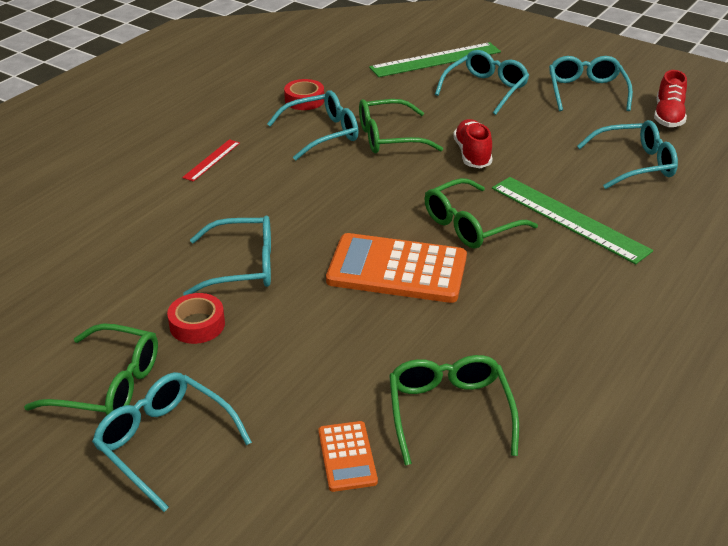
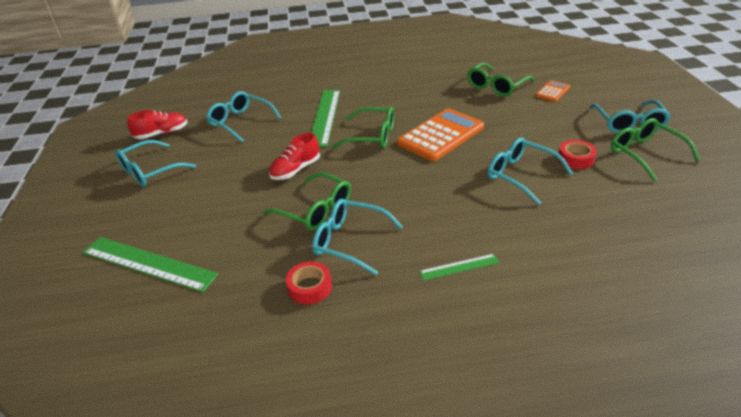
camera: 130 degrees left, 0 degrees up
(212, 160) = (459, 267): red ruler -> green ruler
(397, 269) = (441, 135): orange calculator -> orange calculator turned 105 degrees counterclockwise
(485, 89) = (187, 210): turquoise glasses -> none

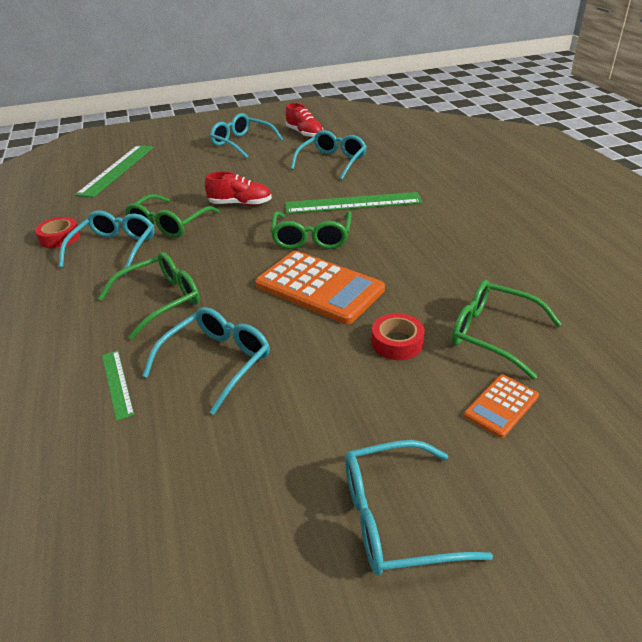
camera: 80 degrees right, 0 degrees up
(295, 170) = (240, 204): red shoe -> red shoe turned 150 degrees clockwise
(459, 267) = (51, 316): green ruler -> green ruler (117, 383)
(552, 91) = (501, 406): orange calculator -> orange calculator turned 105 degrees clockwise
(575, 159) = (259, 424): red tape -> red tape (397, 342)
(645, 154) = (276, 528): green glasses -> green glasses (161, 300)

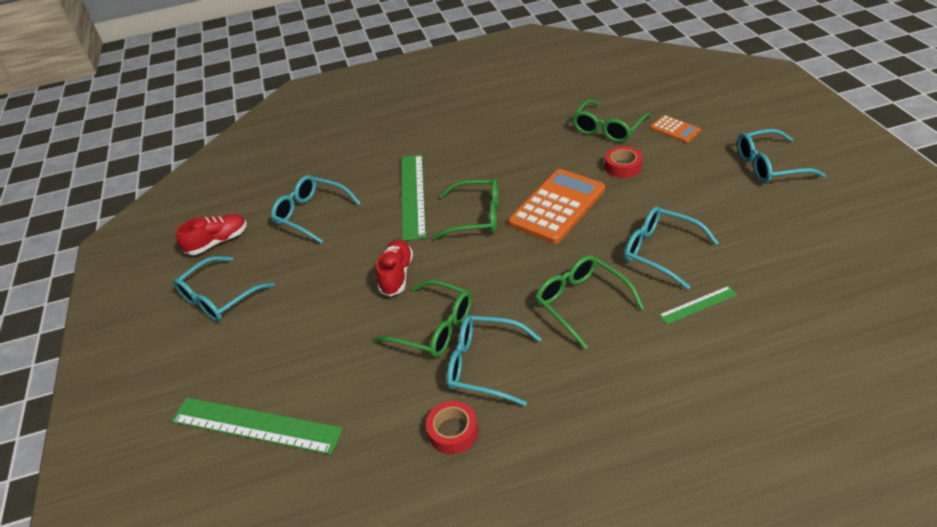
camera: 85 degrees left, 5 degrees up
(395, 518) = (769, 165): turquoise glasses -> turquoise glasses turned 90 degrees clockwise

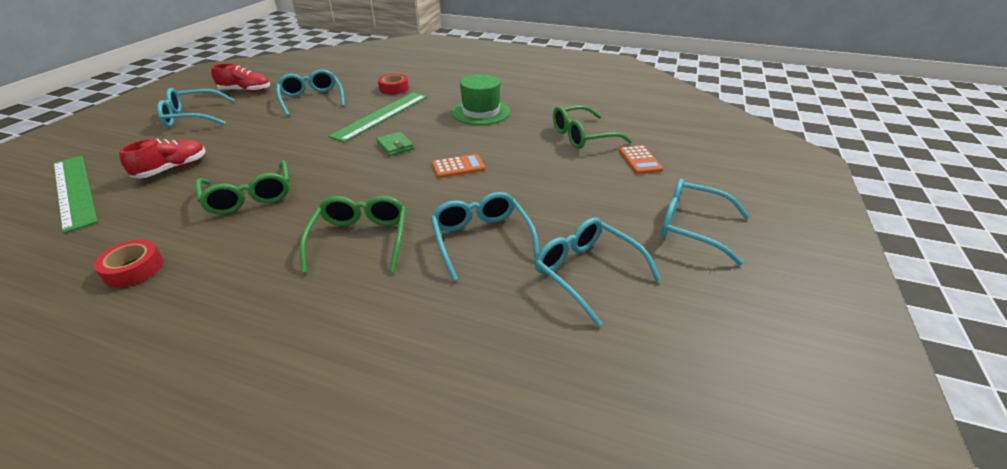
camera: 30 degrees right, 5 degrees down
(396, 275) = (290, 154): red shoe -> red shoe (172, 169)
(476, 217) = (395, 146): green glasses -> green wallet
(484, 365) = (229, 239): turquoise glasses -> turquoise glasses (586, 272)
(495, 146) = (481, 112): none -> green hat
(557, 206) = (458, 167): orange calculator -> orange calculator, size x0.50
(623, 167) = (552, 165): red tape -> red tape (394, 88)
(698, 305) = (442, 299): green ruler -> none

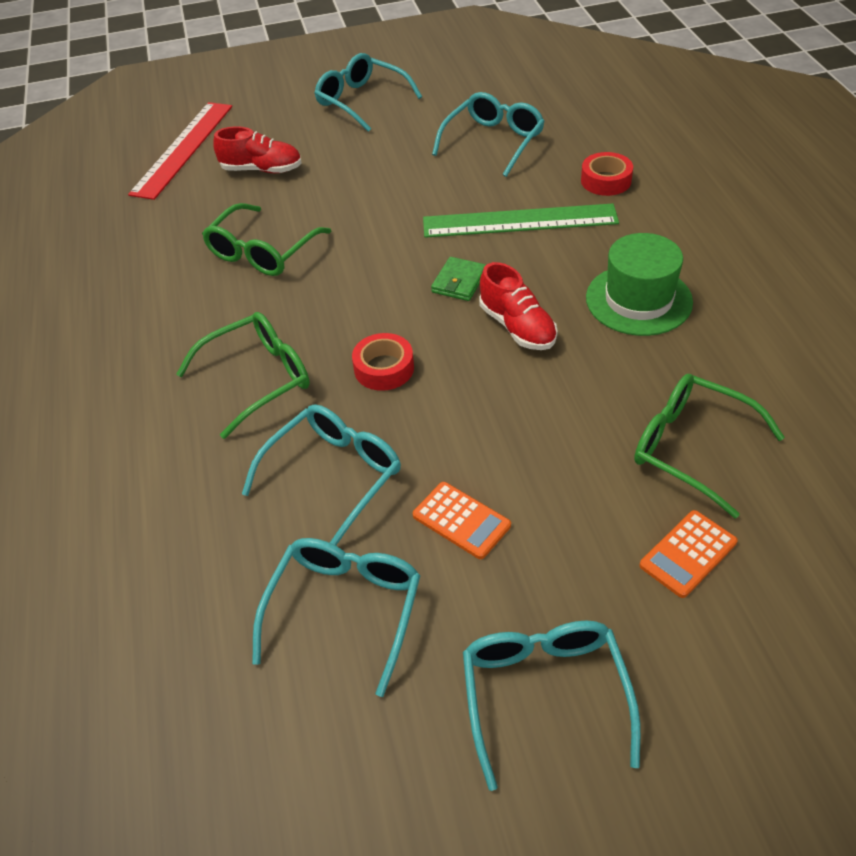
camera: 60 degrees right, 10 degrees up
(74, 191) = (183, 149): green ruler -> red ruler
(134, 269) = (115, 270): red tape -> red tape (384, 368)
(245, 91) = (454, 85): red shoe -> red shoe (517, 327)
(458, 167) = (467, 366): orange calculator -> orange calculator (461, 521)

